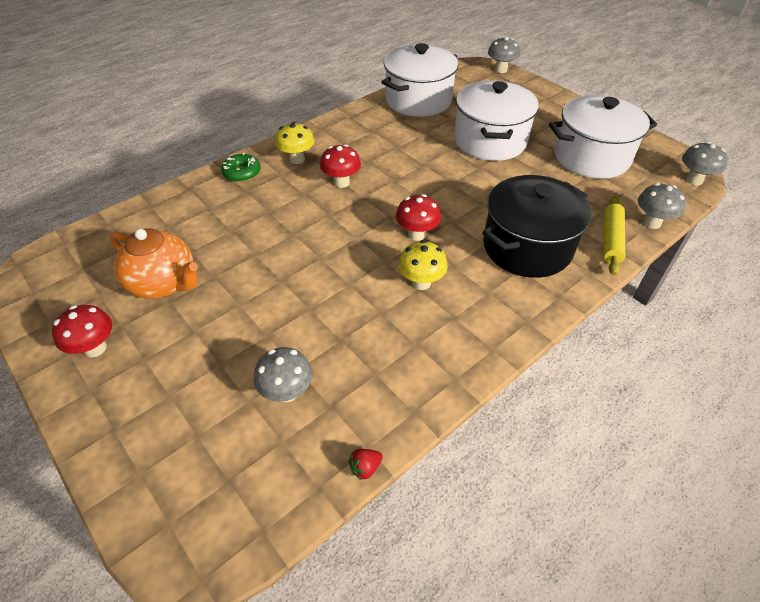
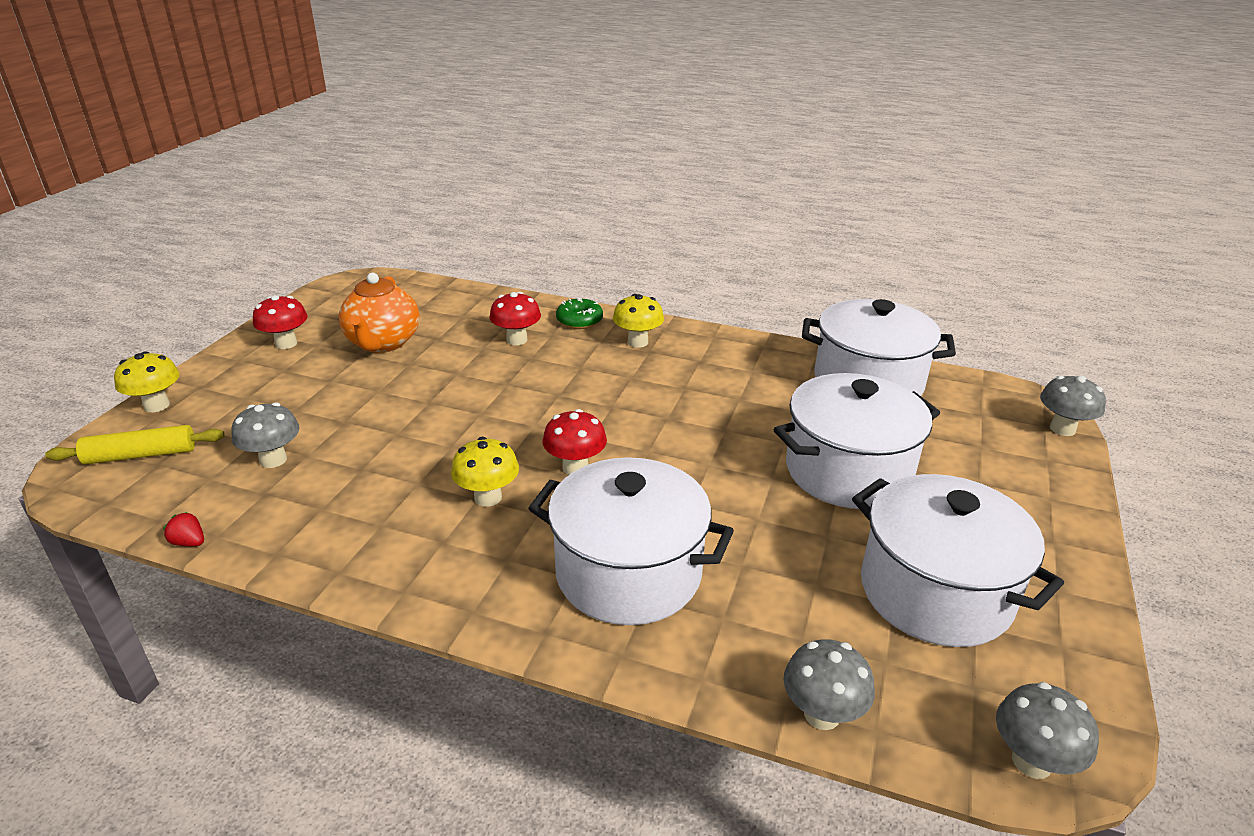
camera: 60 degrees right, 15 degrees down
(116, 471) = (157, 405): none -> yellow mushroom
(341, 182) = (624, 383): red mushroom -> red mushroom (517, 340)
(527, 247) = (628, 573): black pot -> white pot
(611, 240) = (724, 666): yellow rolling pin -> yellow rolling pin (141, 455)

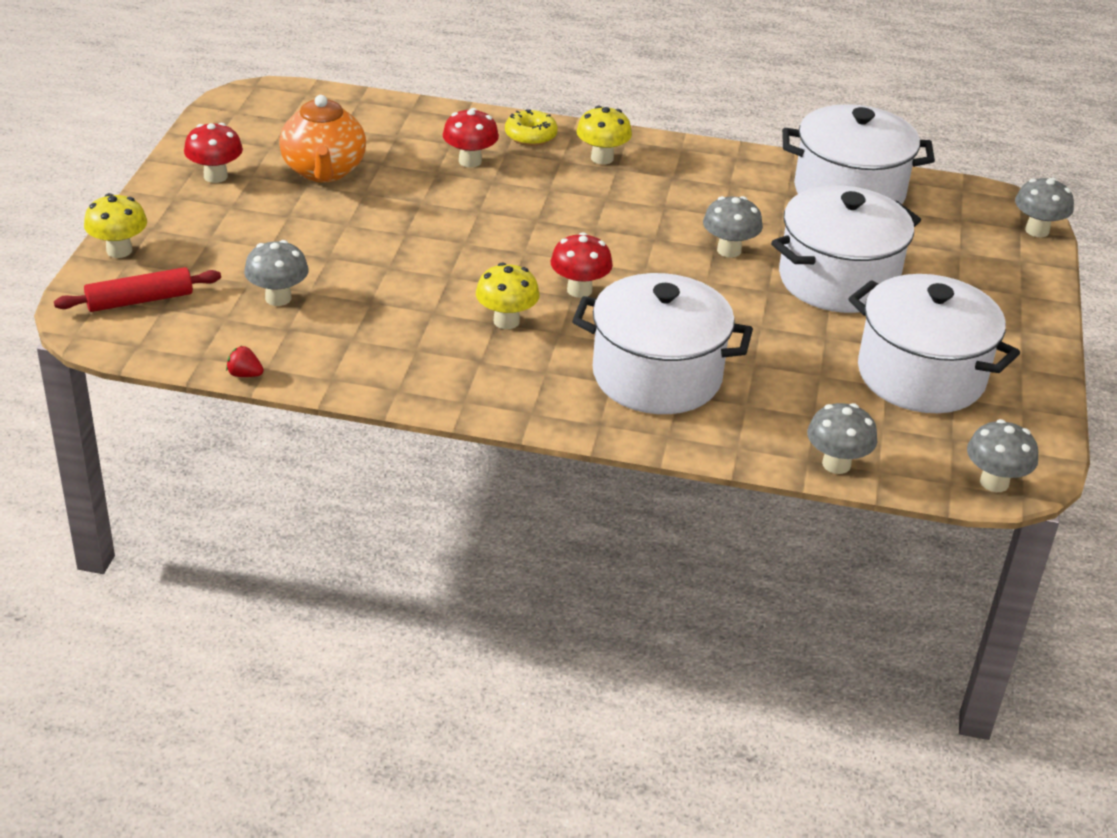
camera: 10 degrees left, 5 degrees up
(141, 455) = (140, 300): yellow rolling pin -> red rolling pin
(579, 321) = (530, 136): green donut -> yellow donut
(739, 434) = (729, 250): none -> grey mushroom

